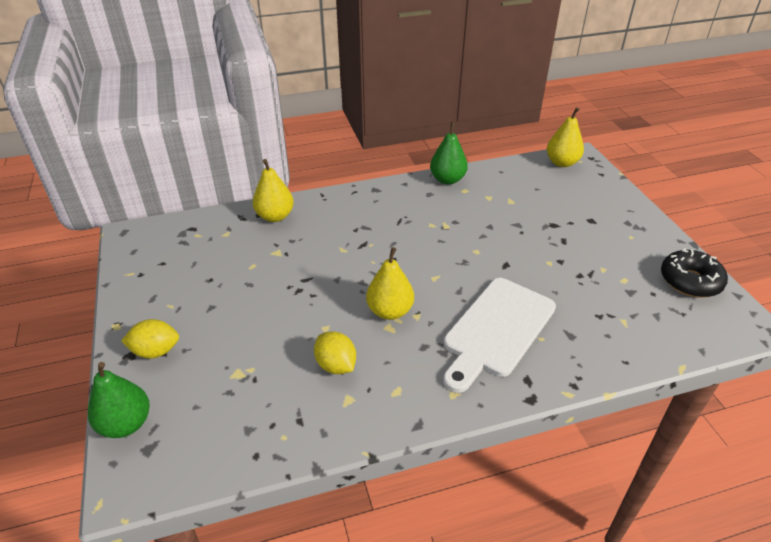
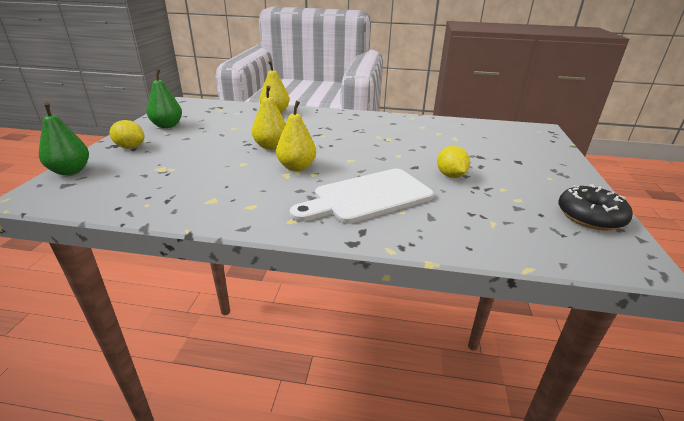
camera: 25 degrees right, 10 degrees down
(336, 365) = (226, 182): yellow lemon -> yellow lemon (450, 175)
(447, 179) = (414, 119): green pear -> green pear (167, 126)
(562, 163) = (520, 129): yellow pear -> yellow pear (271, 146)

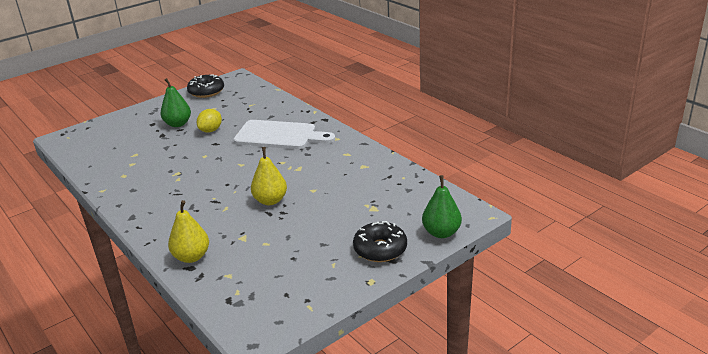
camera: 135 degrees left, 0 degrees up
(130, 147) = (380, 249): yellow lemon -> black donut
(167, 126) = (322, 277): green pear -> green pear (178, 124)
(296, 167) = (283, 171): yellow pear -> none

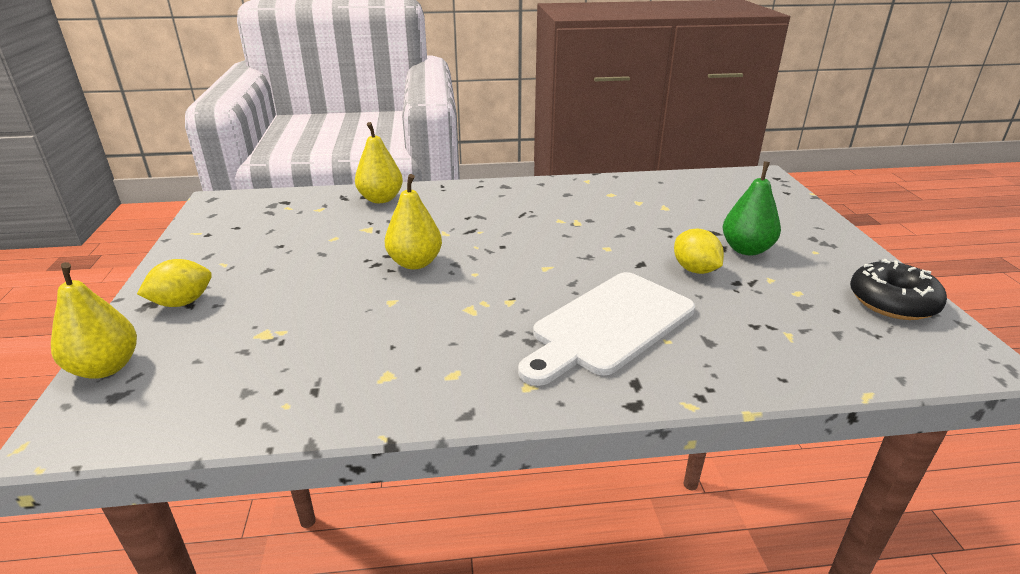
camera: 120 degrees right, 0 degrees up
(380, 249) = (182, 302): black donut -> yellow lemon
(441, 233) = (105, 368): green pear -> yellow pear

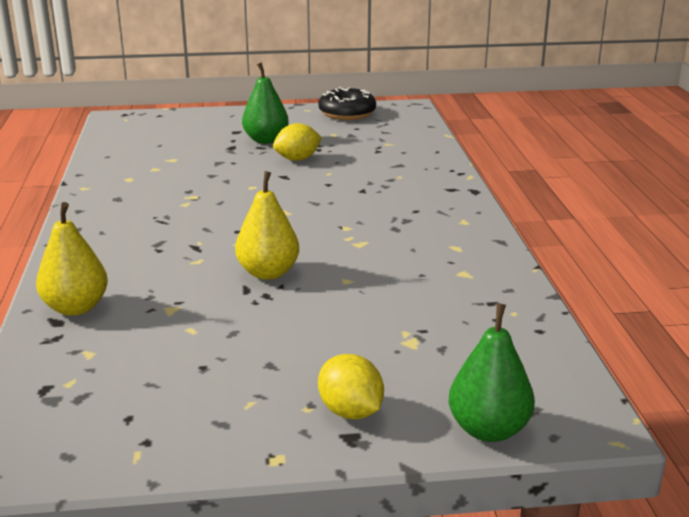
camera: 90 degrees left, 5 degrees down
(105, 368) = (488, 430): yellow pear -> green pear
(609, 326) = (382, 192): white cutting board -> none

